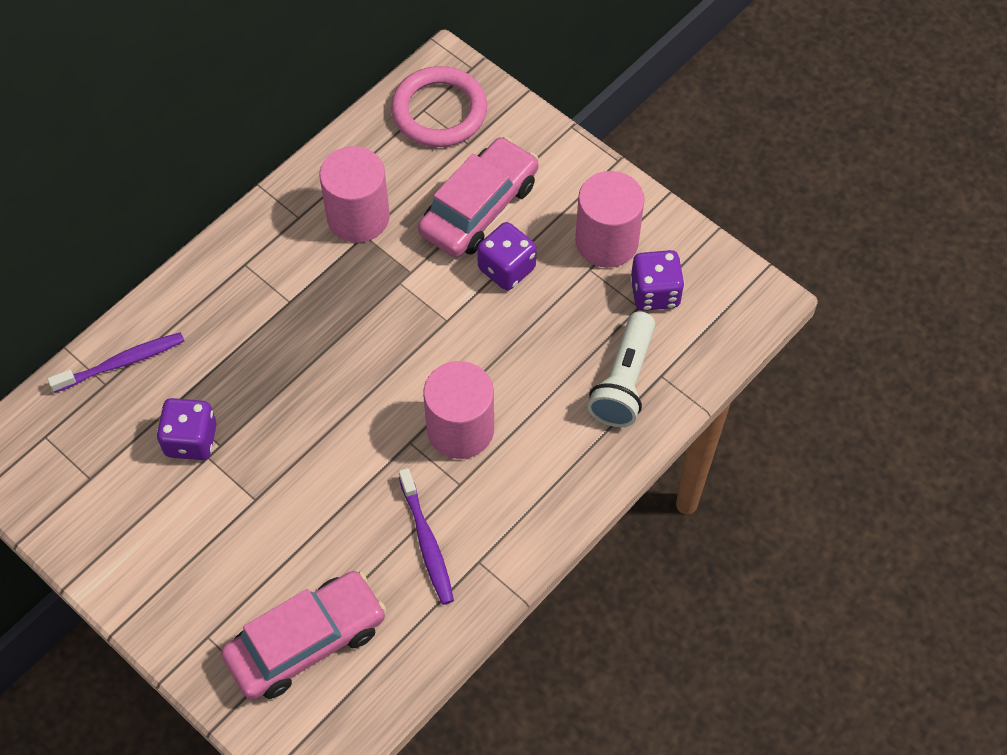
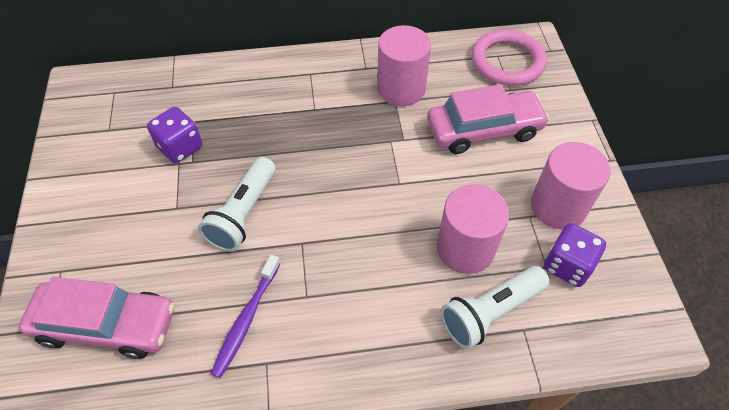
camera: 40 degrees right, 5 degrees down
(122, 363) = (192, 81): purple toothbrush -> none
(327, 456) = (243, 214): none -> white flashlight
(460, 429) = (342, 259): pink cylinder -> pink cylinder (465, 248)
(506, 269) = (469, 178): purple dice -> none

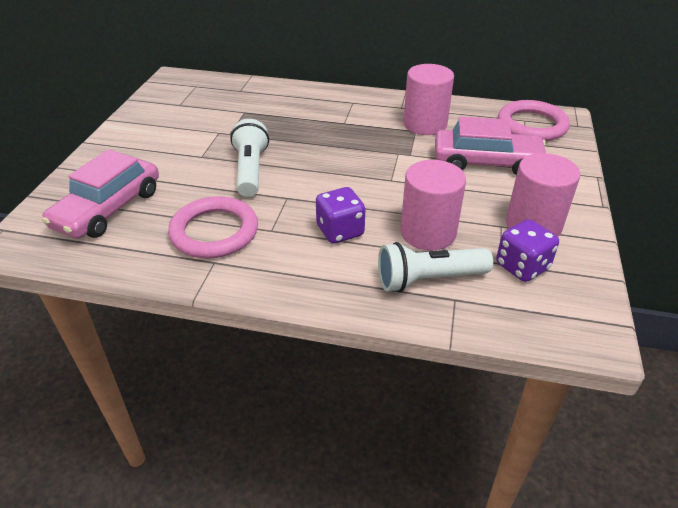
camera: 20 degrees right, 15 degrees down
(106, 324) = (108, 209): pink car -> pink car turned 90 degrees clockwise
(180, 147) = (225, 124): purple dice -> purple dice (340, 231)
(243, 214) = (250, 170): white flashlight -> white flashlight turned 135 degrees clockwise
(246, 319) = (214, 232): purple toothbrush -> pink ring

